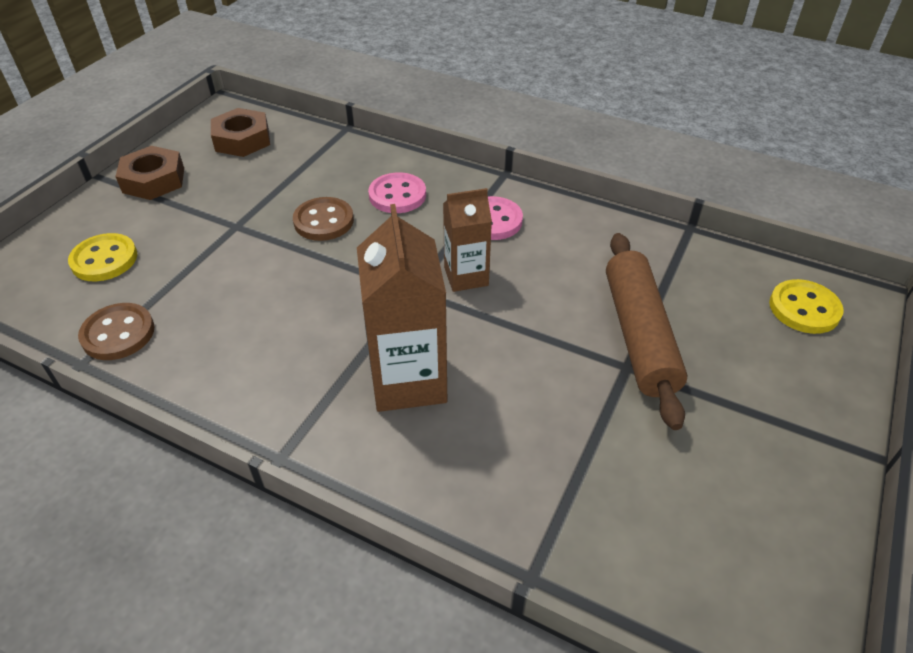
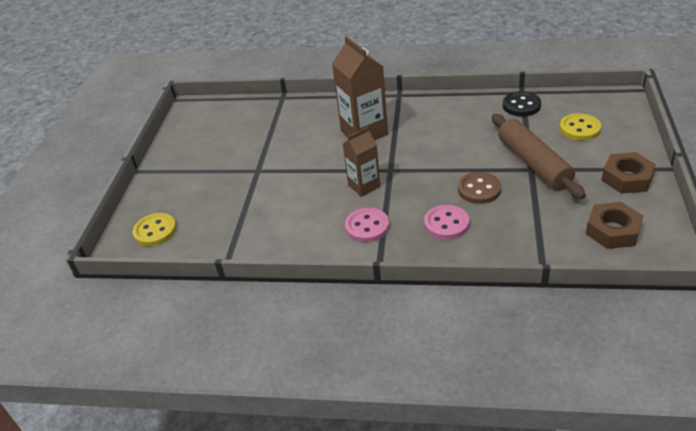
camera: 165 degrees right, 5 degrees down
(118, 333) = (521, 105): brown button -> black button
(639, 335) = (253, 186): brown rolling pin -> brown rolling pin (534, 163)

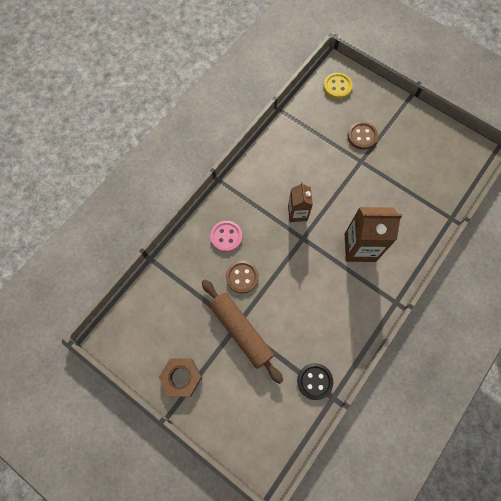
camera: 115 degrees right, 30 degrees up
(222, 183) = (362, 136): none -> brown button
(367, 226) = (257, 193): pink button -> none
(534, 163) = (241, 331): brown rolling pin -> brown rolling pin turned 45 degrees clockwise
(579, 128) = (254, 397): yellow button -> none
(613, 230) = (147, 323): brown nut -> none

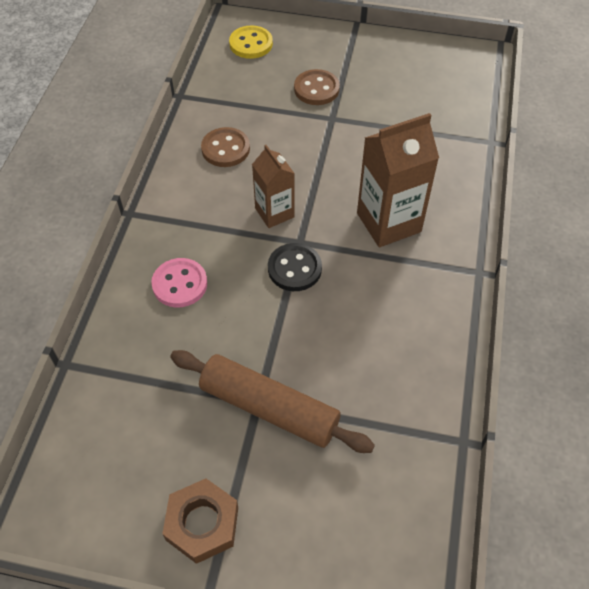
camera: 25 degrees left, 15 degrees down
(242, 277) = (232, 330): brown button -> brown button (225, 149)
(314, 381) = (423, 430): black button -> black button (294, 268)

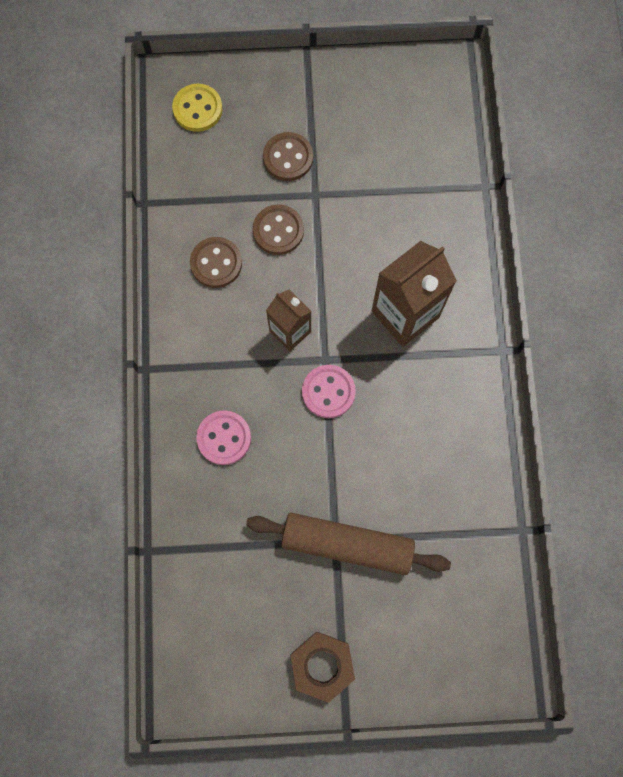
camera: 15 degrees left, 20 degrees up
(290, 137) = (278, 231): none -> brown button
(294, 268) = (328, 392): black button -> pink button

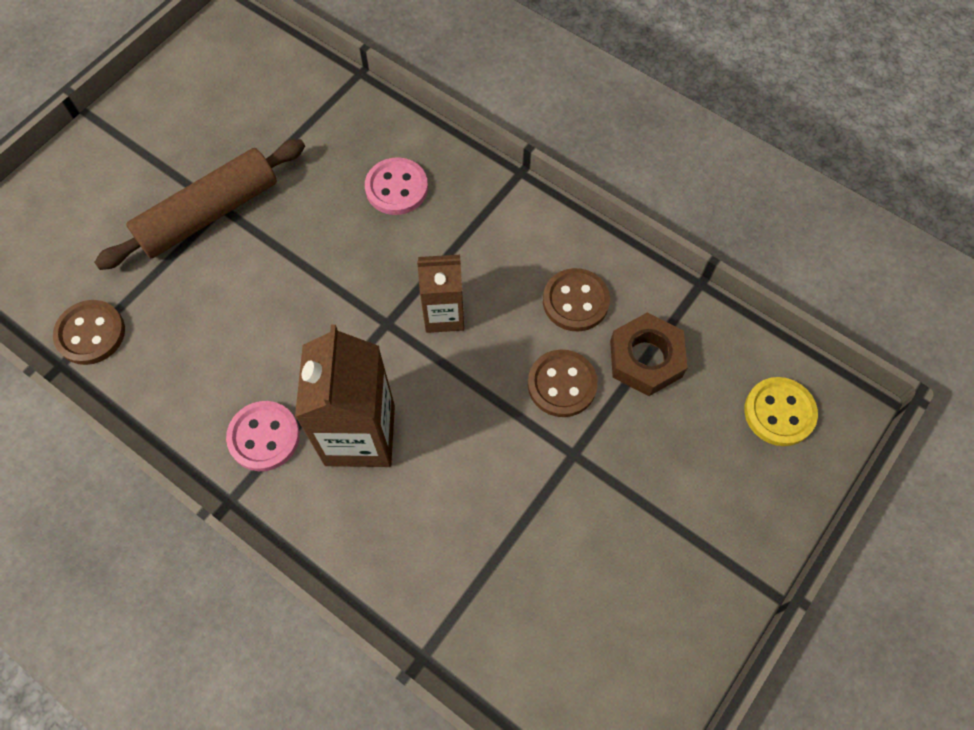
camera: 130 degrees right, 10 degrees down
(288, 158) = (642, 460): brown button -> brown button (91, 333)
(322, 665) = (142, 127): brown nut -> brown nut (645, 359)
(328, 392) = (353, 302): pink button -> pink button (264, 437)

